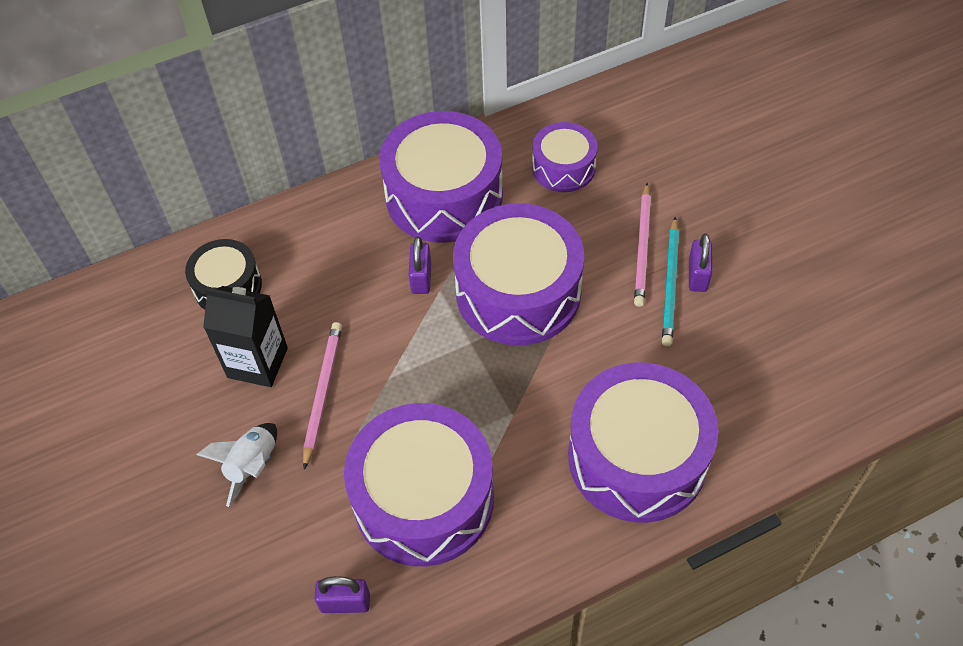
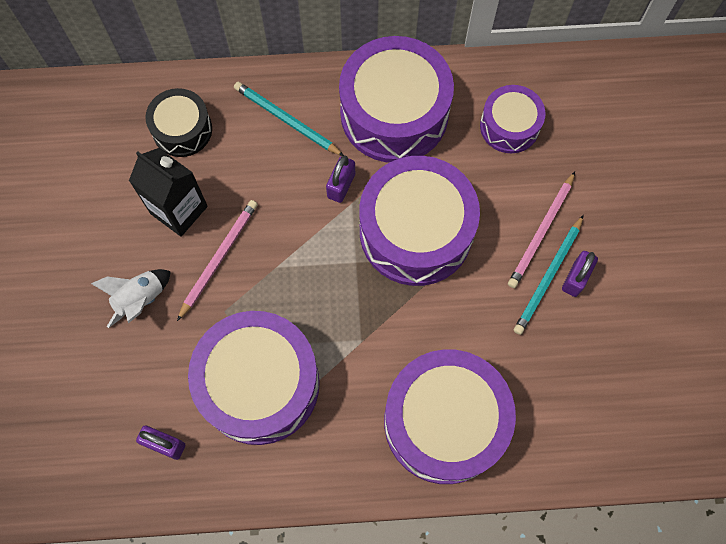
camera: 20 degrees right, 15 degrees up
(336, 239) = (286, 120): none -> turquoise pencil

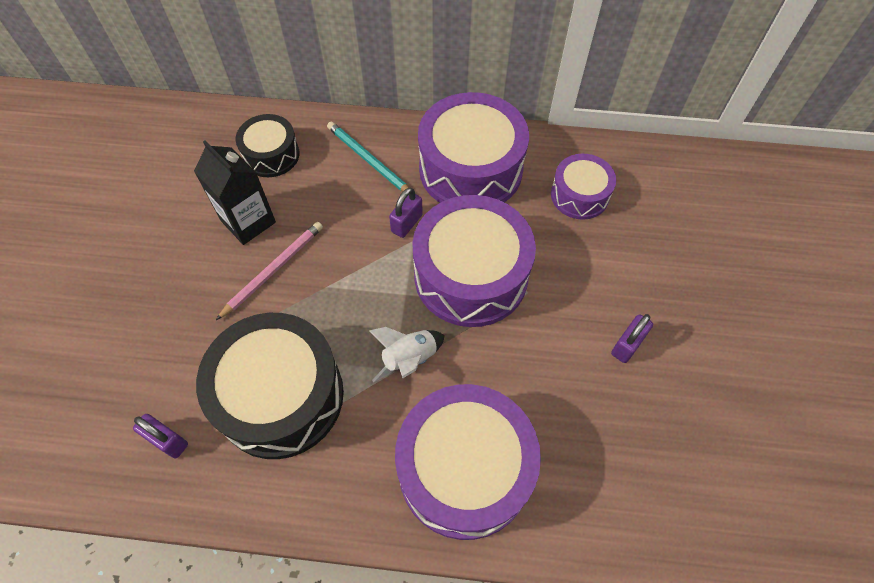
camera: 10 degrees right, 10 degrees down
(140, 300) = (187, 296): white rocket -> white rocket (409, 359)
(259, 384) = (280, 396): purple drum -> black drum
(541, 232) = (597, 295): pink pencil -> none
(548, 277) = (599, 339): turquoise pencil -> none

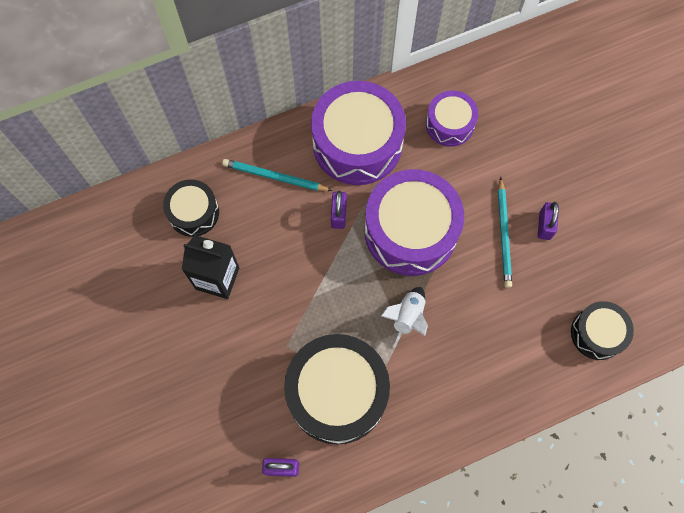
camera: 30 degrees left, 10 degrees up
(273, 270) = (265, 305): pink pencil -> none
(464, 469) = (490, 370): purple drum -> none
(573, 330) = (504, 234): none -> turquoise pencil
(623, 501) = (597, 333): none -> black drum

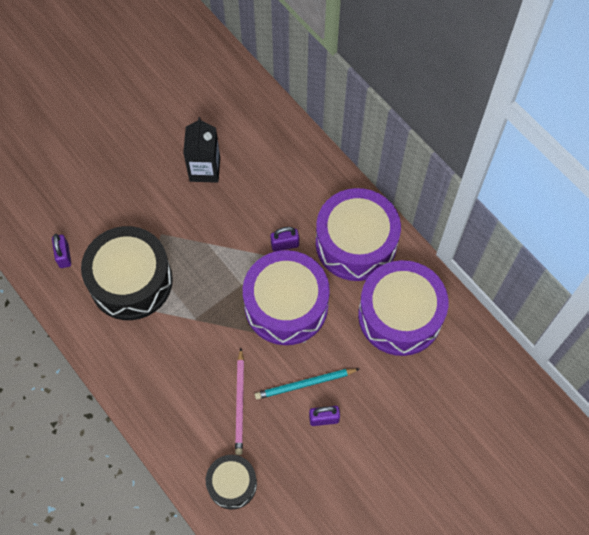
camera: 75 degrees right, 5 degrees down
(193, 212) = (255, 137): black drum -> none
(274, 177) = (304, 187): turquoise pencil -> none
(407, 317) = (207, 320): white rocket -> none
(450, 124) = (400, 315): purple drum -> purple drum, size x1.83
(511, 305) = (240, 403): none -> pink pencil

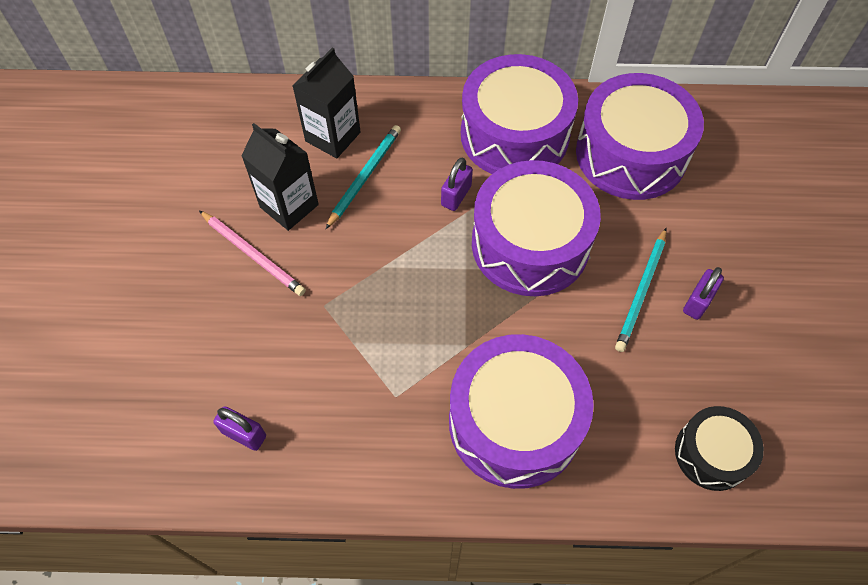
camera: 50 degrees left, 5 degrees down
(131, 281) = (353, 380): black drum -> none
(170, 374) = (514, 422): none -> purple drum
(240, 403) = (613, 373): pink pencil -> pink pencil (253, 255)
(256, 190) = (365, 176): none -> turquoise pencil
(268, 153) = (333, 137): none -> black carton

